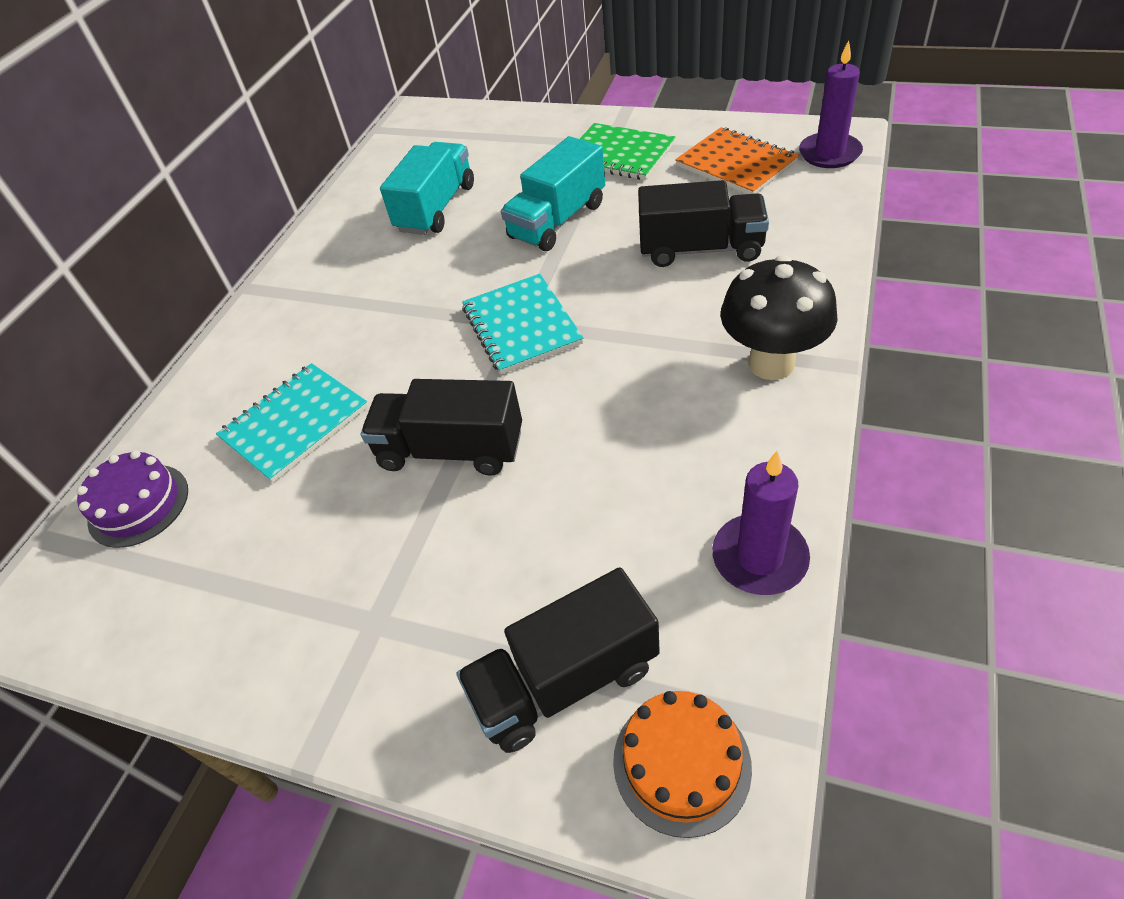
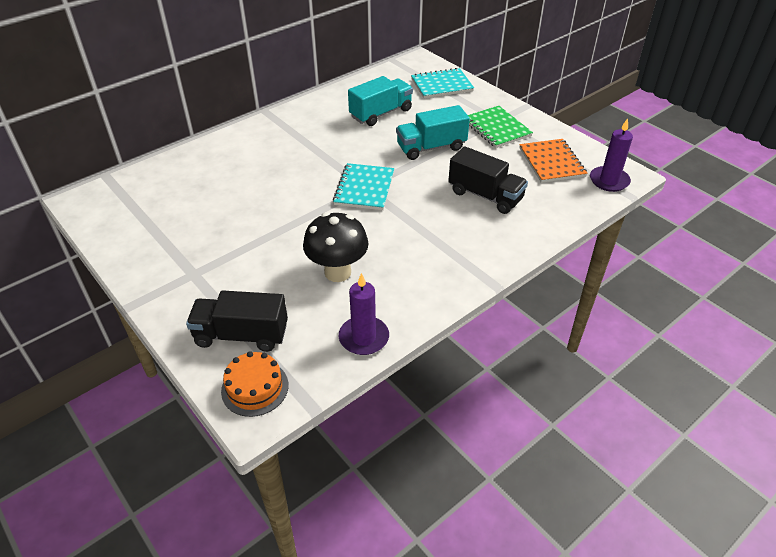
camera: 25 degrees right, 5 degrees down
(138, 505) = (148, 182): purple cake -> none
(295, 424) = (232, 181): turquoise notebook -> turquoise notebook (442, 85)
(451, 450) = (283, 225): black truck -> none
(771, 363) = (459, 264): black mushroom -> black mushroom (337, 272)

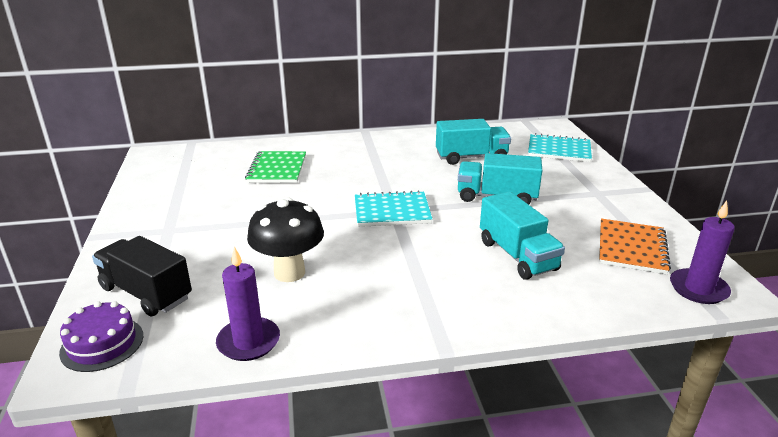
camera: 30 degrees right, 15 degrees down
(255, 388) = (102, 344): orange cake -> purple cake
(364, 188) = (392, 211): turquoise notebook -> turquoise notebook turned 45 degrees clockwise
(485, 195) = (517, 255): black truck -> turquoise truck
(496, 128) = (589, 199): green notebook -> green notebook (277, 169)

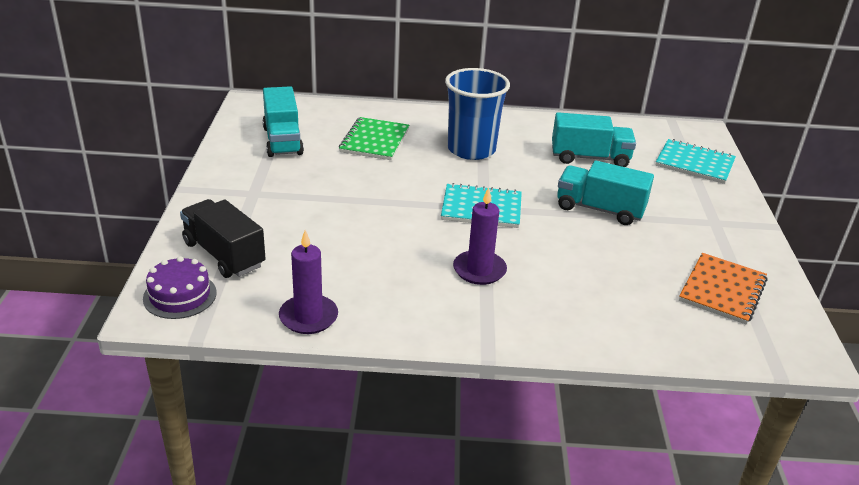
camera: 10 degrees right, 5 degrees up
(289, 273) = (361, 257): black mushroom -> none
(367, 164) = (471, 149): none -> blue cup
(517, 255) = (595, 278): turquoise truck -> turquoise truck (282, 141)
(698, 289) = (772, 345): purple candle -> purple candle (479, 270)

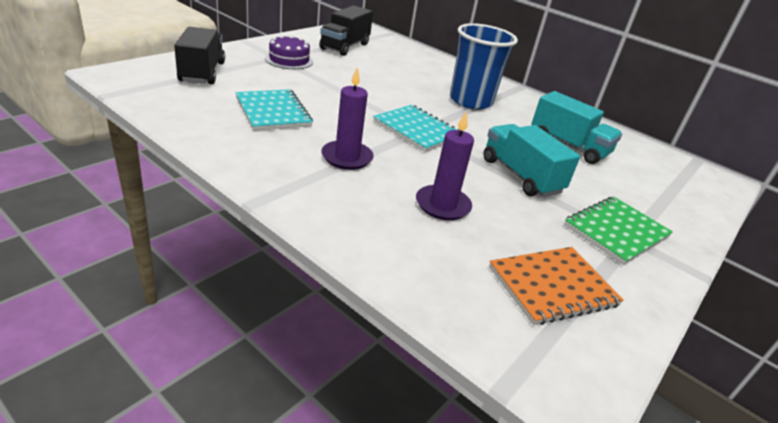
camera: 35 degrees right, 0 degrees up
(180, 295) = (140, 75): purple cake -> purple cake (289, 60)
(282, 141) = (345, 46): turquoise truck -> black truck
(308, 317) = (183, 119): purple candle -> purple candle (442, 205)
(375, 141) = (406, 69): green notebook -> green notebook (616, 231)
(694, 163) = (676, 194): turquoise notebook -> turquoise notebook (273, 112)

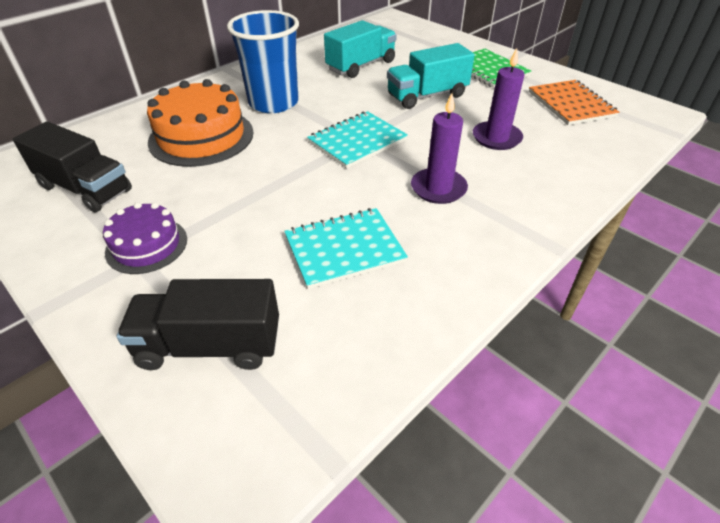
camera: 80 degrees left, 10 degrees up
(410, 75) = (201, 137): none -> orange cake

